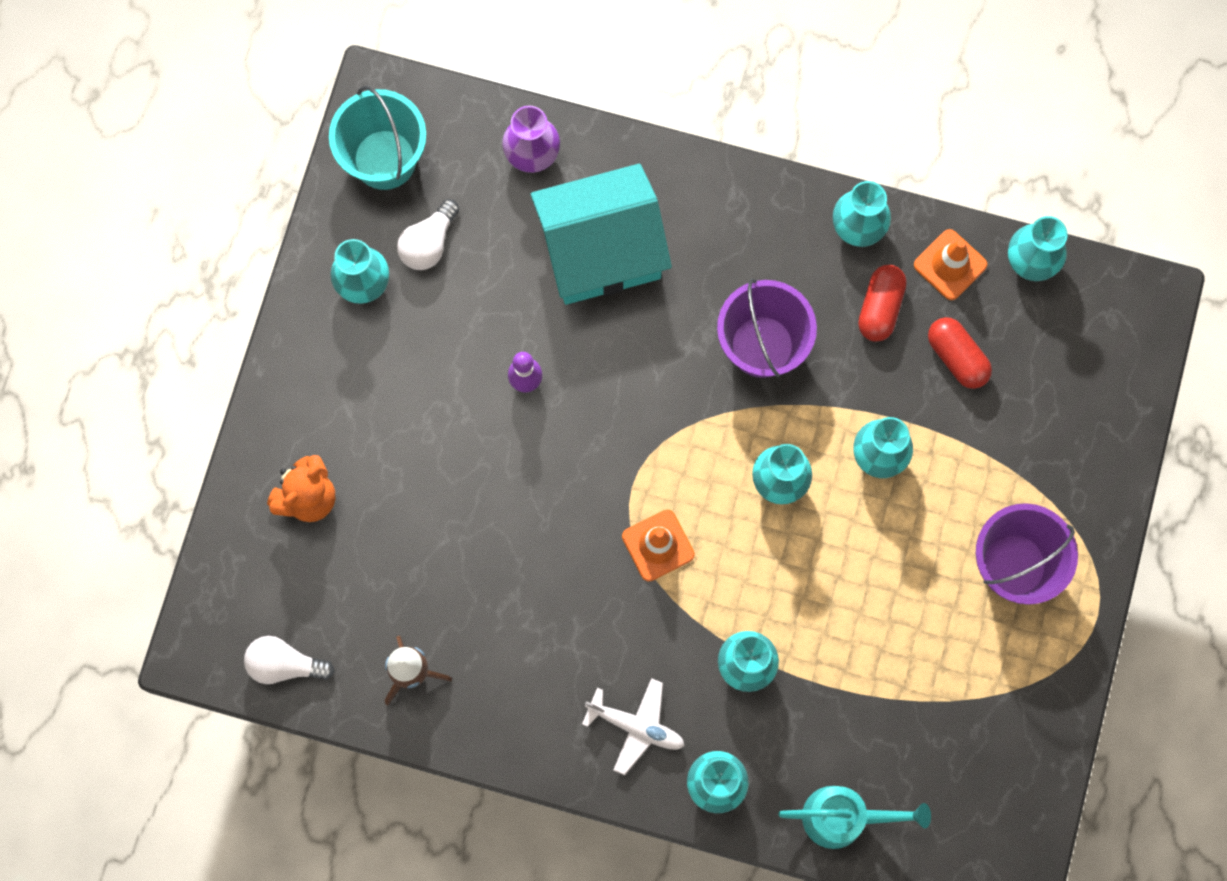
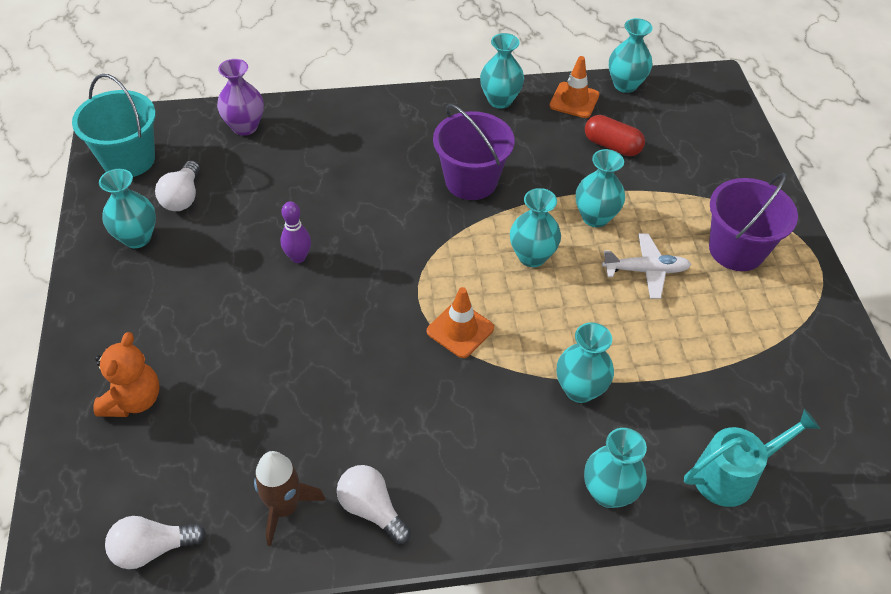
camera: 25 degrees left, 25 degrees down
(490, 708) = (371, 509): none -> white light bulb
(601, 251) = (321, 163): turquoise house -> none
(636, 726) = (513, 472): white plane -> white plane (646, 270)
(880, 308) = (542, 135): red capsule -> none

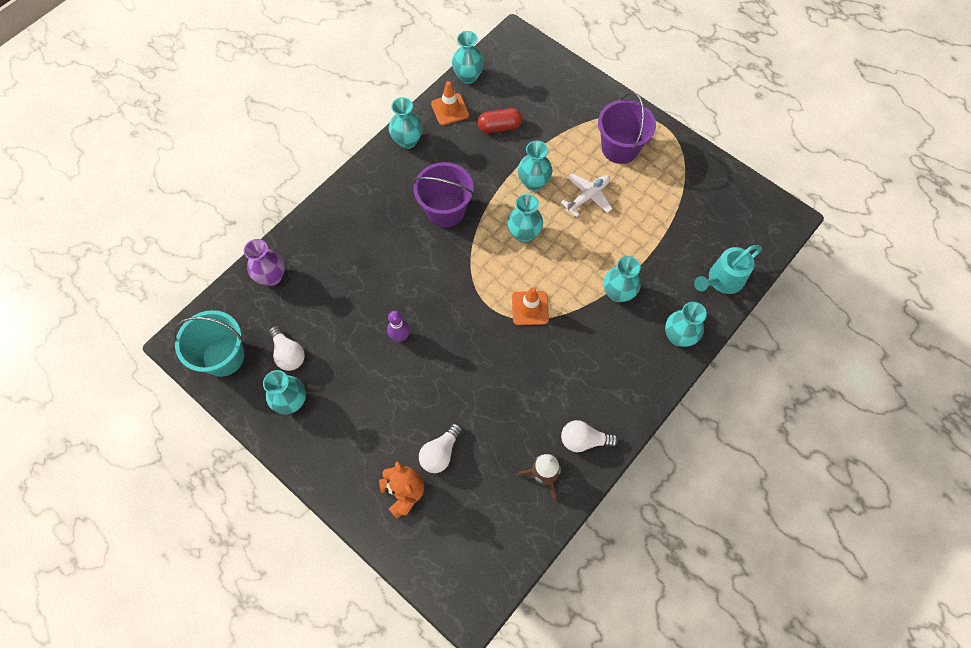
camera: 40 degrees left, 15 degrees up
(152, 549) = (502, 554): white light bulb -> white light bulb (440, 453)
(732, 474) = (722, 280): turquoise watering can -> turquoise watering can turned 150 degrees counterclockwise

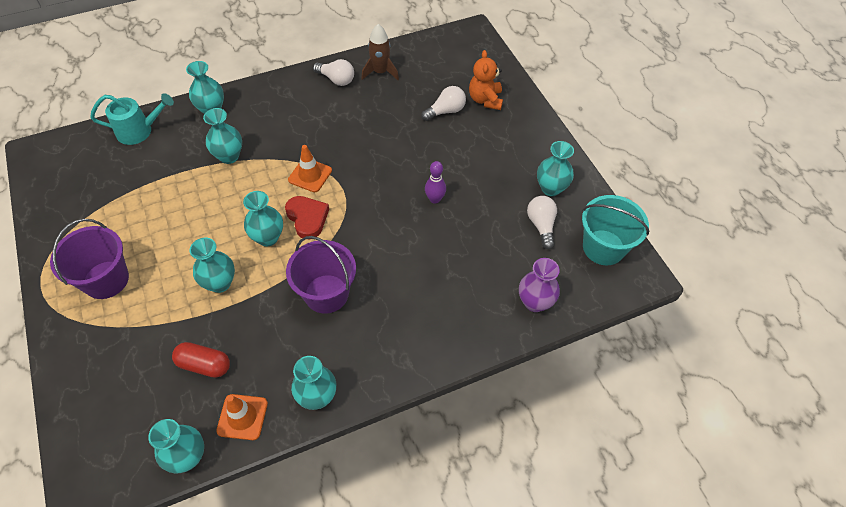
camera: 155 degrees left, 10 degrees down
(503, 265) = (307, 218): none -> red heart
(588, 196) = (181, 245): white plane -> none

